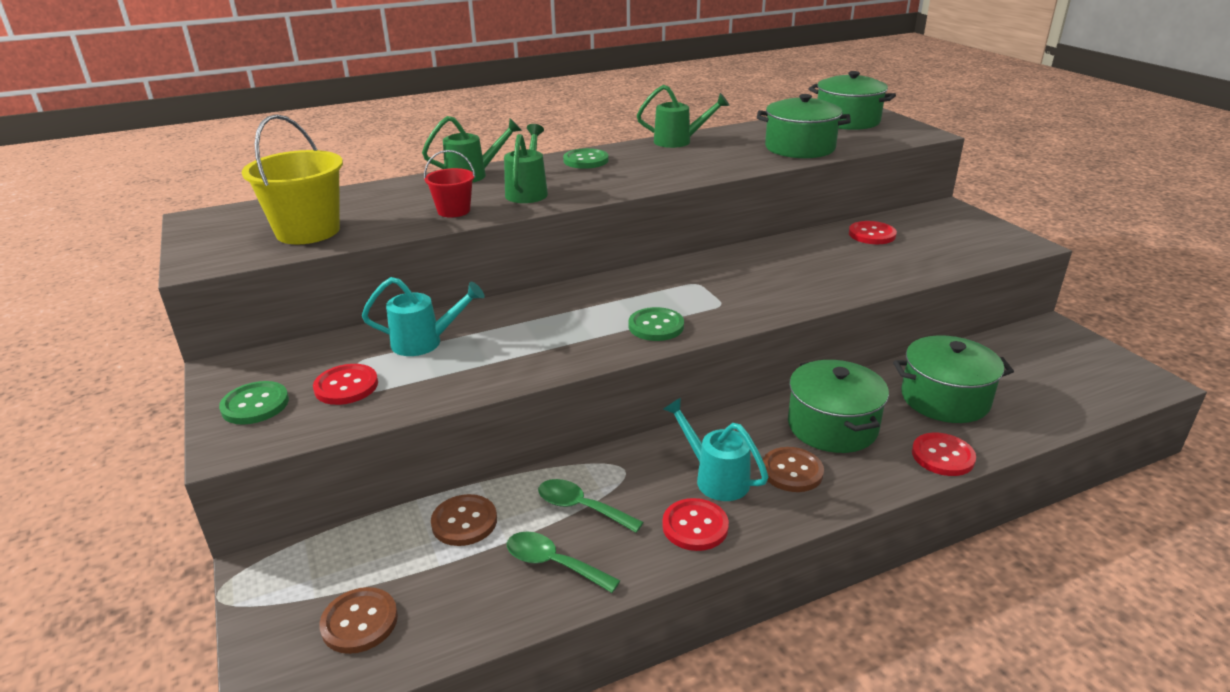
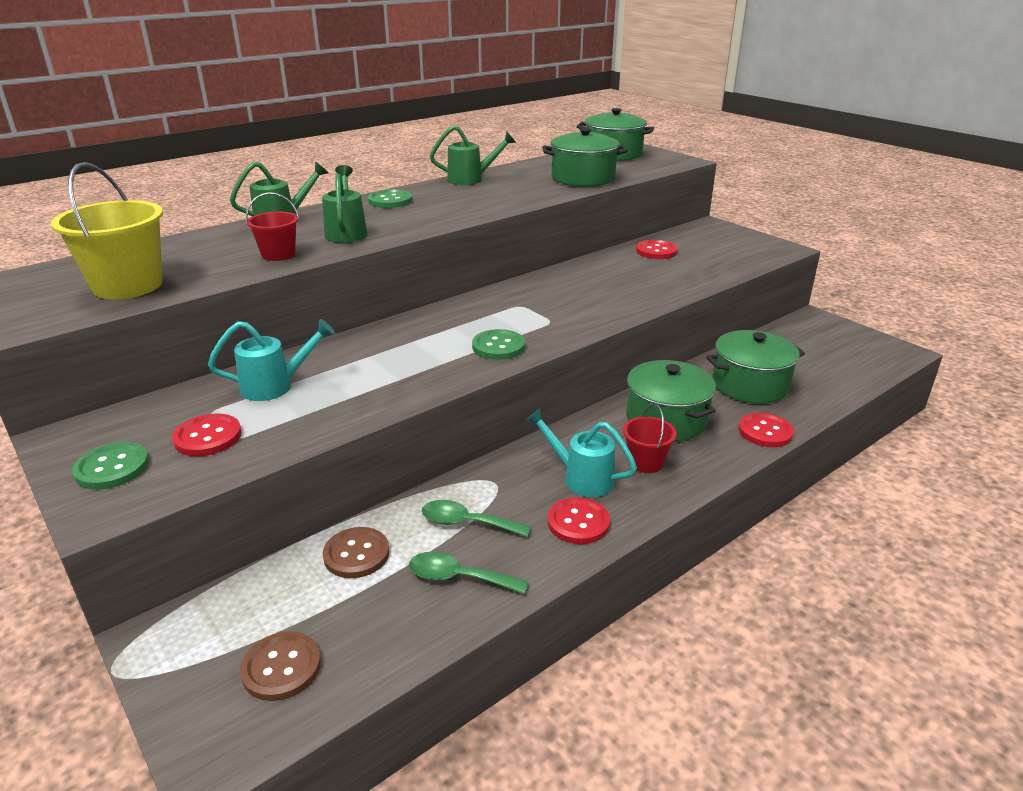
camera: 15 degrees left, 0 degrees up
(792, 471) = (646, 462): brown button -> red bucket

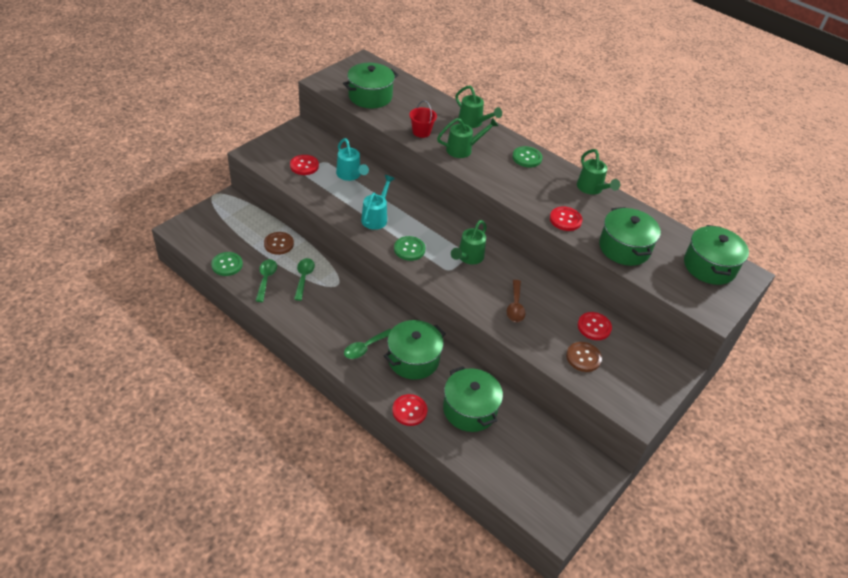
camera: 75 degrees right, 15 degrees up
(112, 468) = (279, 147): green button -> green button (227, 265)
(128, 286) = (370, 96): yellow bucket -> green pot
(281, 667) = (215, 235): brown button -> brown button (583, 357)
(526, 306) = (468, 258): none -> green watering can
(578, 522) = (308, 319): red button -> red button (565, 220)
(581, 478) = (346, 319): turquoise watering can -> turquoise watering can (376, 217)
(624, 287) = (515, 306): none -> brown spoon
(646, 462) = (365, 348): red bucket -> green spoon

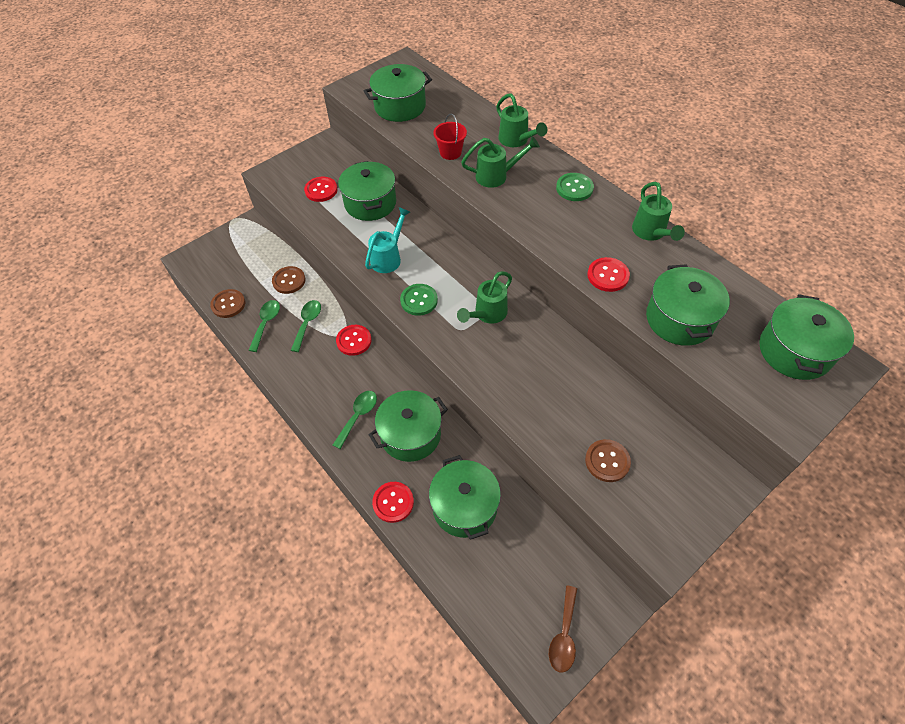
camera: 15 degrees right, 10 degrees up
(227, 265) = (228, 304): green button -> brown button
(350, 175) = (370, 203): turquoise watering can -> green pot
(365, 348) = (358, 416): green spoon -> green spoon turned 150 degrees clockwise
(515, 306) = (533, 383): brown spoon -> brown spoon (564, 635)
(594, 327) = (629, 418): red button -> red button (354, 341)

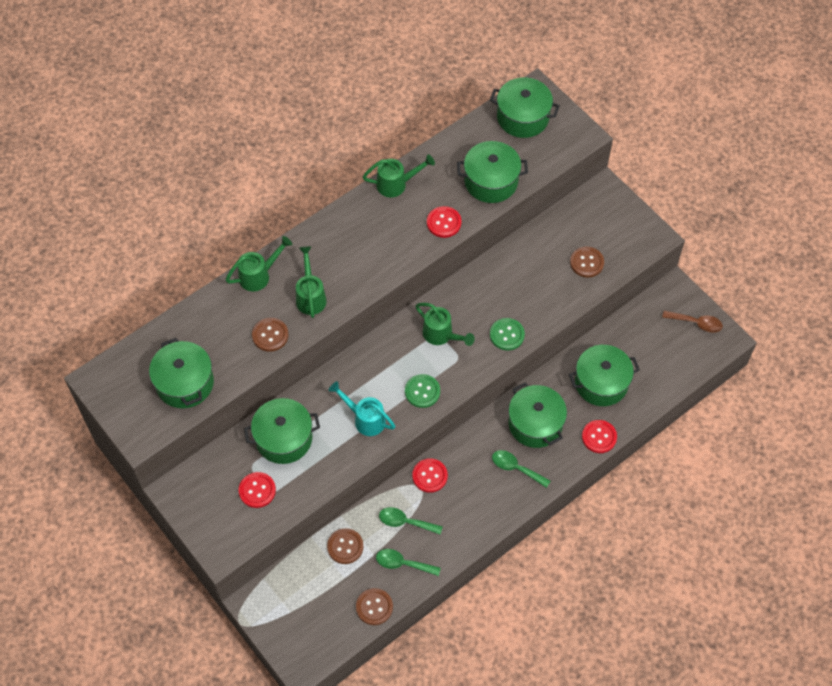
camera: 90 degrees left, 5 degrees up
(450, 152) = (270, 335): red bucket -> brown button
(574, 188) = (334, 234): green button -> green button (507, 335)

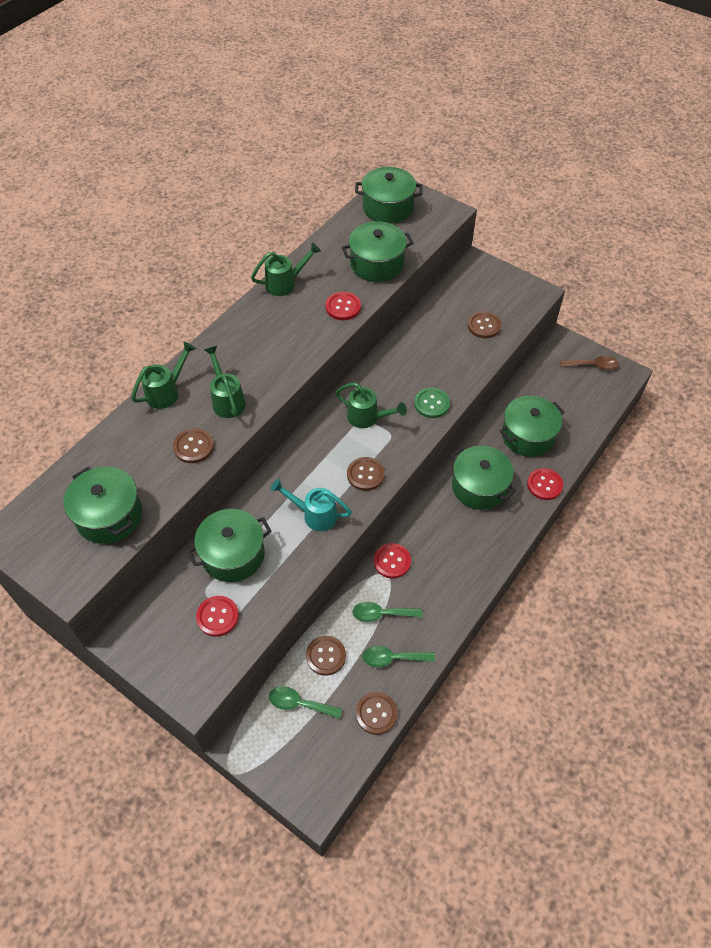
camera: 15 degrees left, 5 degrees down
(422, 391) = (365, 474): green button -> brown button
(516, 468) = (475, 533): green spoon -> green spoon (299, 704)

